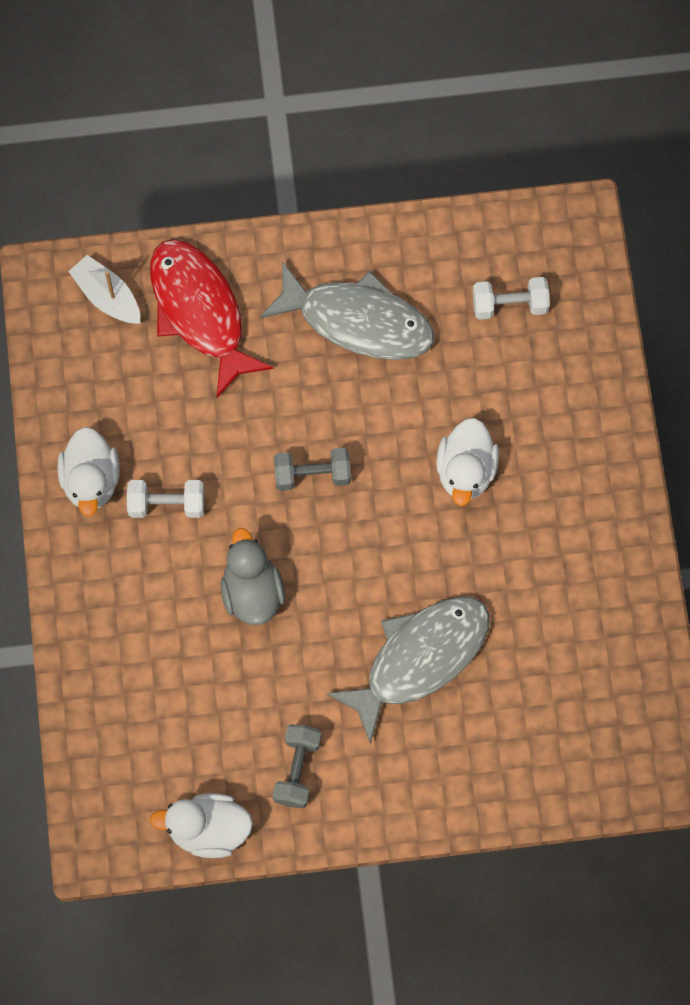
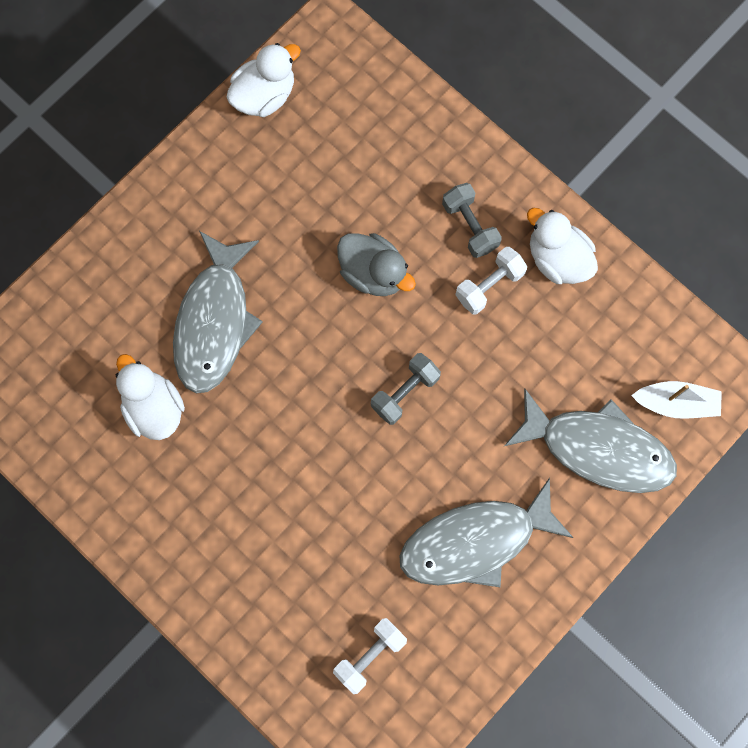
camera: 140 degrees right, 5 degrees up
(200, 312) = (598, 448): red fish -> grey fish
(297, 770) = (238, 179): grey dumbbell -> grey dumbbell (470, 226)
(465, 471) = (294, 488): white duck -> white duck (154, 407)

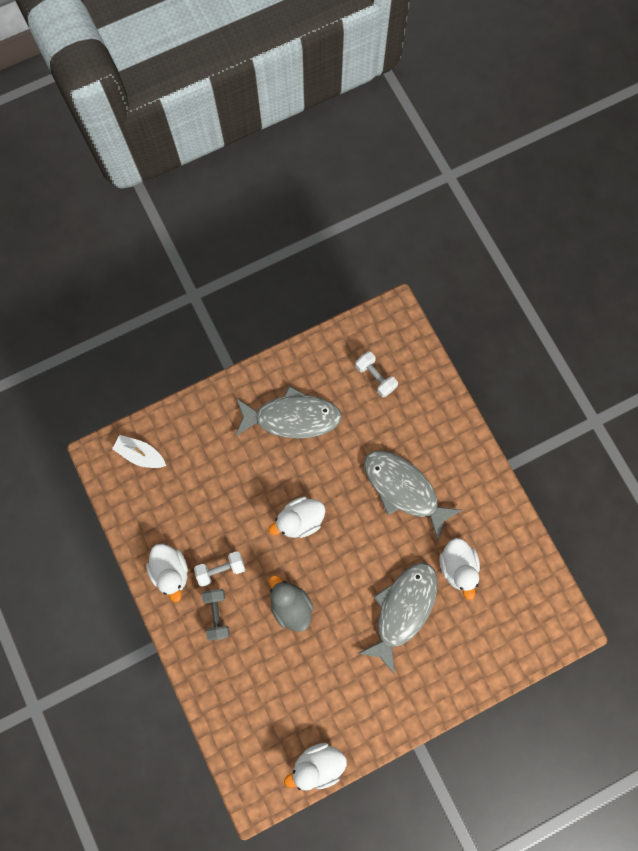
camera: 160 degrees left, 0 degrees up
(370, 655) = (375, 377): white dumbbell -> white dumbbell turned 75 degrees clockwise
(405, 392) = (300, 520): grey dumbbell -> white duck
(598, 448) = (199, 444): grey fish -> grey fish (404, 489)

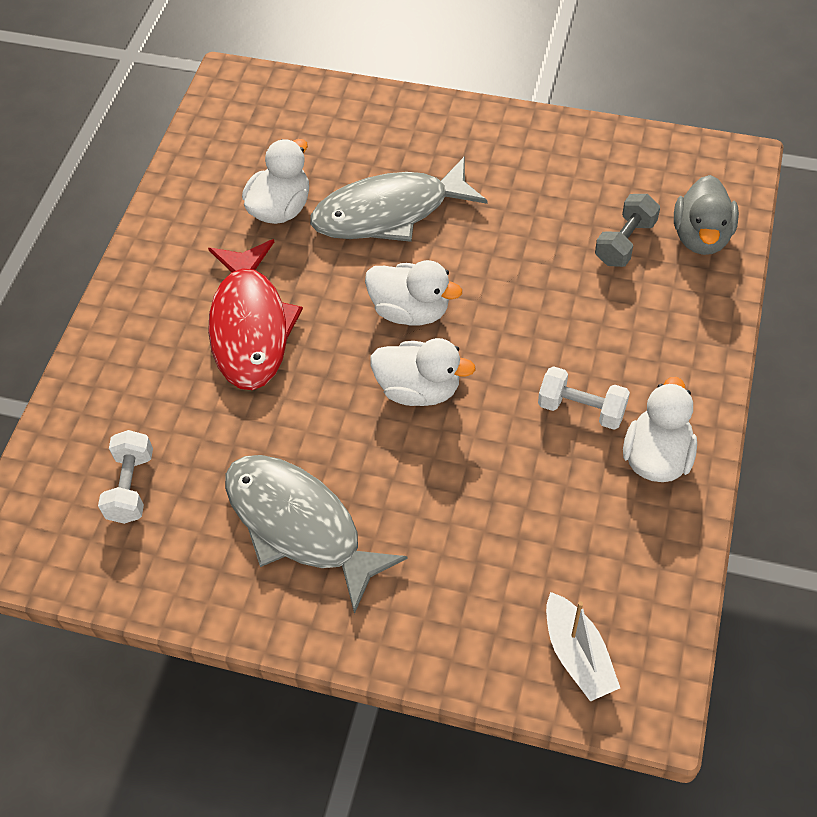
camera: 135 degrees left, 20 degrees down
(217, 614) = (631, 362): grey dumbbell -> grey dumbbell (625, 242)
(290, 605) = (522, 307): grey duck -> grey duck (701, 237)
(318, 763) = (631, 147): white duck -> white duck (410, 311)
(404, 489) = (250, 326): grey fish -> red fish

